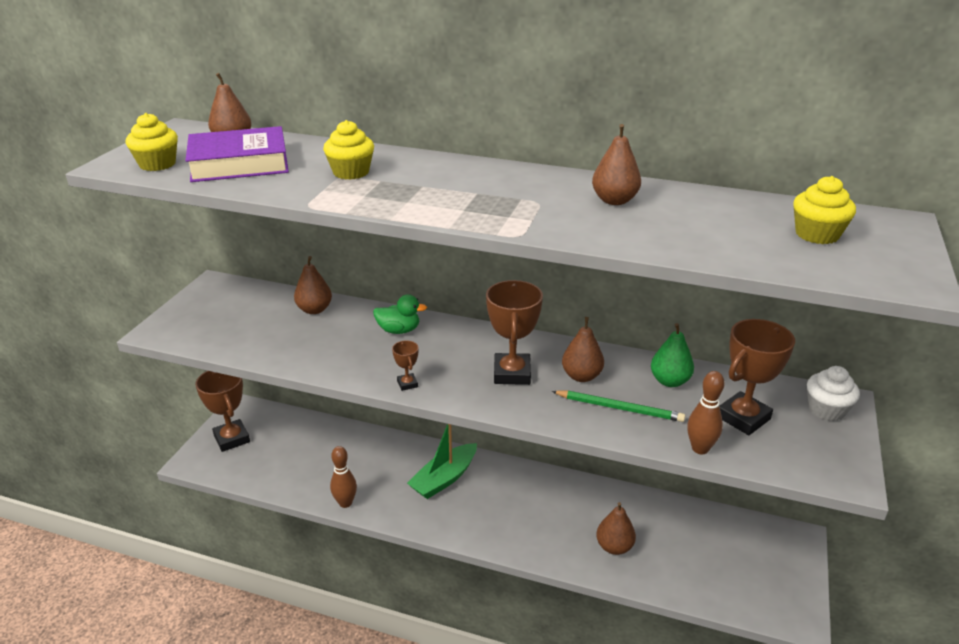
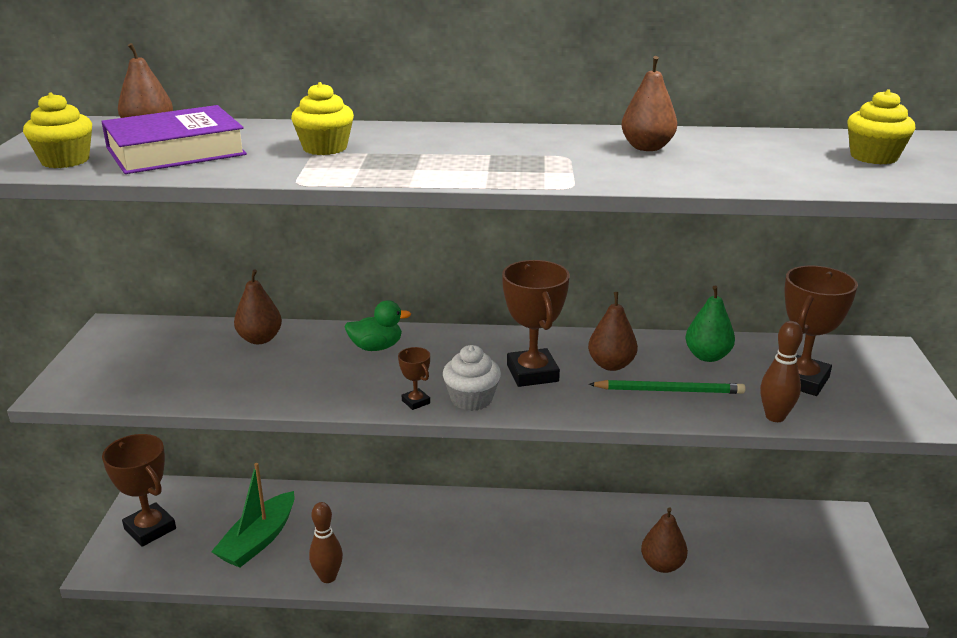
camera: 15 degrees left, 5 degrees down
(444, 478) = (439, 527): green boat -> green boat (258, 540)
(826, 410) = (878, 360): white cupcake -> white cupcake (471, 399)

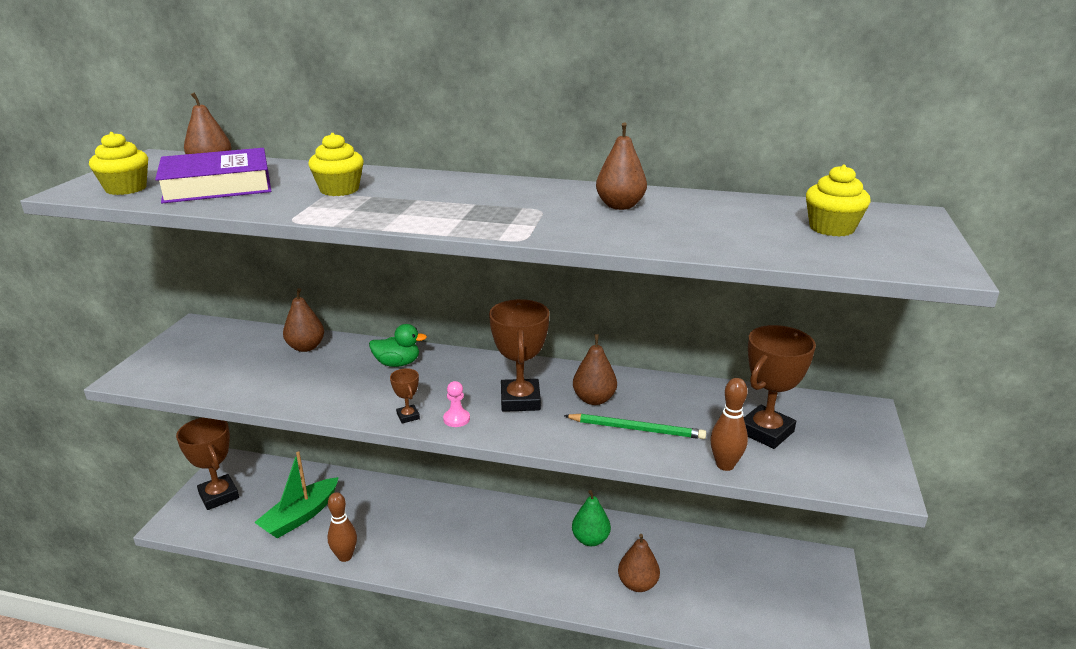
camera: 10 degrees right, 0 degrees up
(471, 399) = (456, 419): white cupcake -> pink pawn
(707, 356) = (686, 399): green pear -> green pear (590, 539)

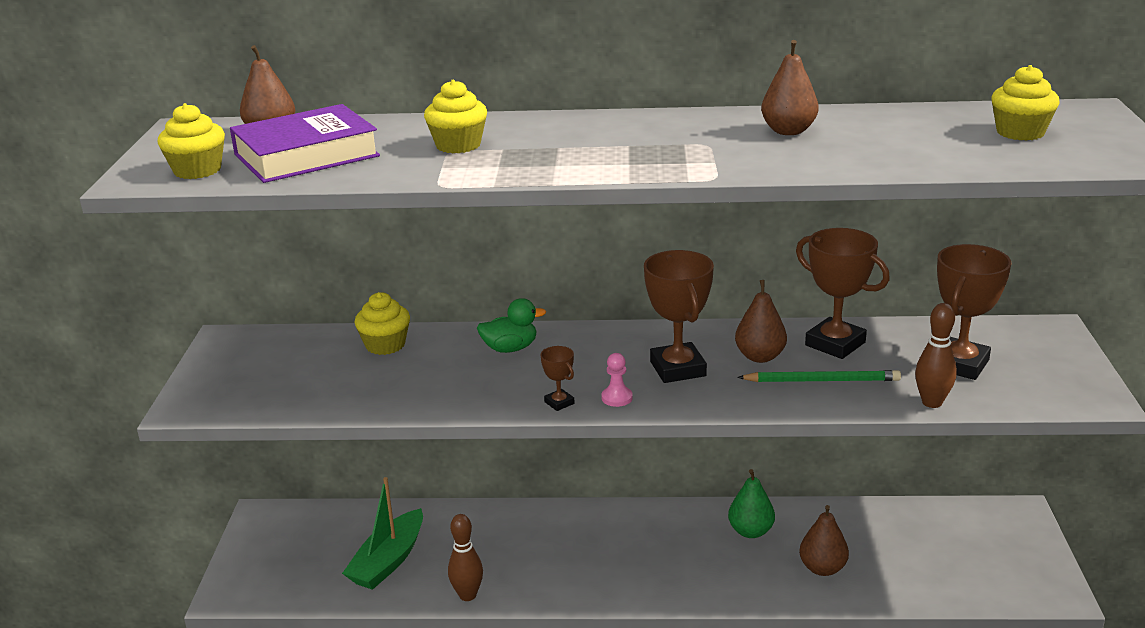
camera: 10 degrees left, 0 degrees up
(219, 495) = (270, 554): brown trophy -> brown trophy (835, 344)
(306, 347) = (385, 345): brown pear -> yellow cupcake

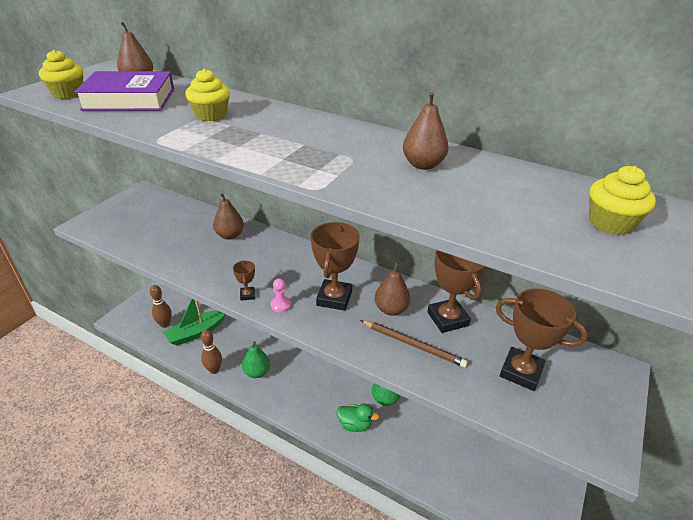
camera: 25 degrees right, 10 degrees up
(385, 345) = (204, 222): yellow cupcake -> none
(510, 348) = (260, 247): green duck -> green duck (355, 424)
(538, 572) = (257, 372): none -> green pear
(821, 380) = (413, 344): green pencil -> brown pencil
(822, 568) = (407, 444): brown pear -> brown pear (230, 235)
(932, 402) = (472, 397): brown bowling pin -> brown bowling pin (165, 324)
(960, 364) = (521, 372): brown trophy -> brown trophy turned 60 degrees clockwise

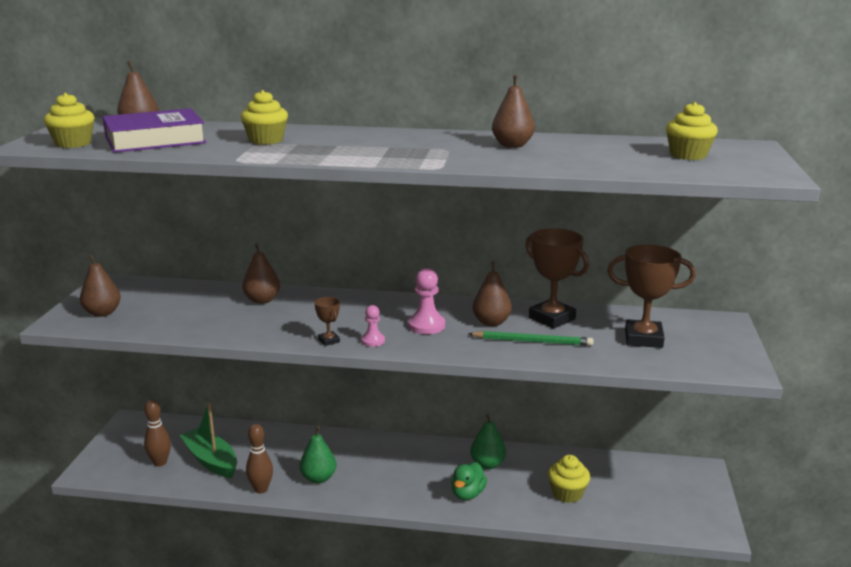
camera: 20 degrees left, 15 degrees down
(116, 221) = (102, 313): none -> brown pear
(196, 332) = (211, 460): green boat -> green boat turned 105 degrees clockwise
(334, 298) = (426, 325): brown trophy -> pink pawn
(355, 424) = (467, 494): green duck -> green duck turned 120 degrees clockwise
(413, 344) = (532, 341): brown pencil -> green pencil
(434, 451) = (567, 493): none -> yellow cupcake

